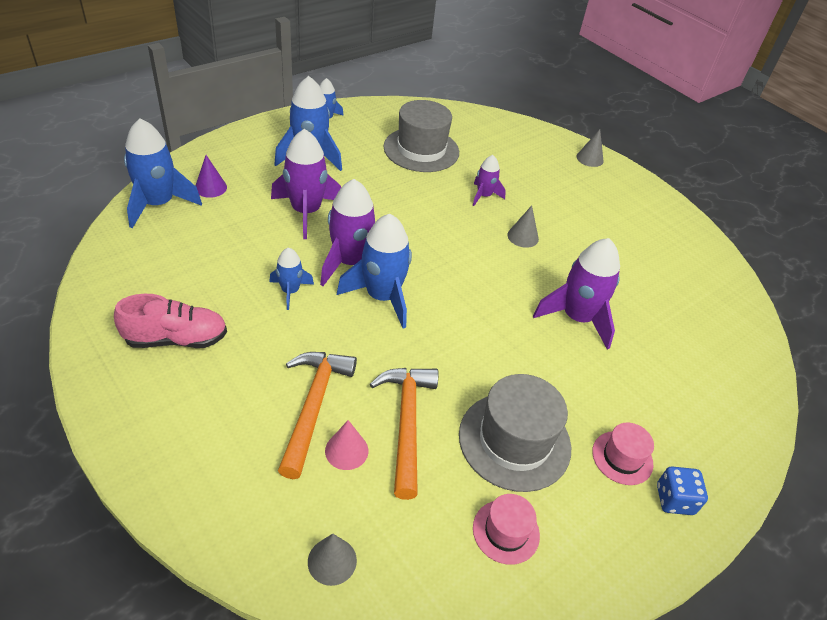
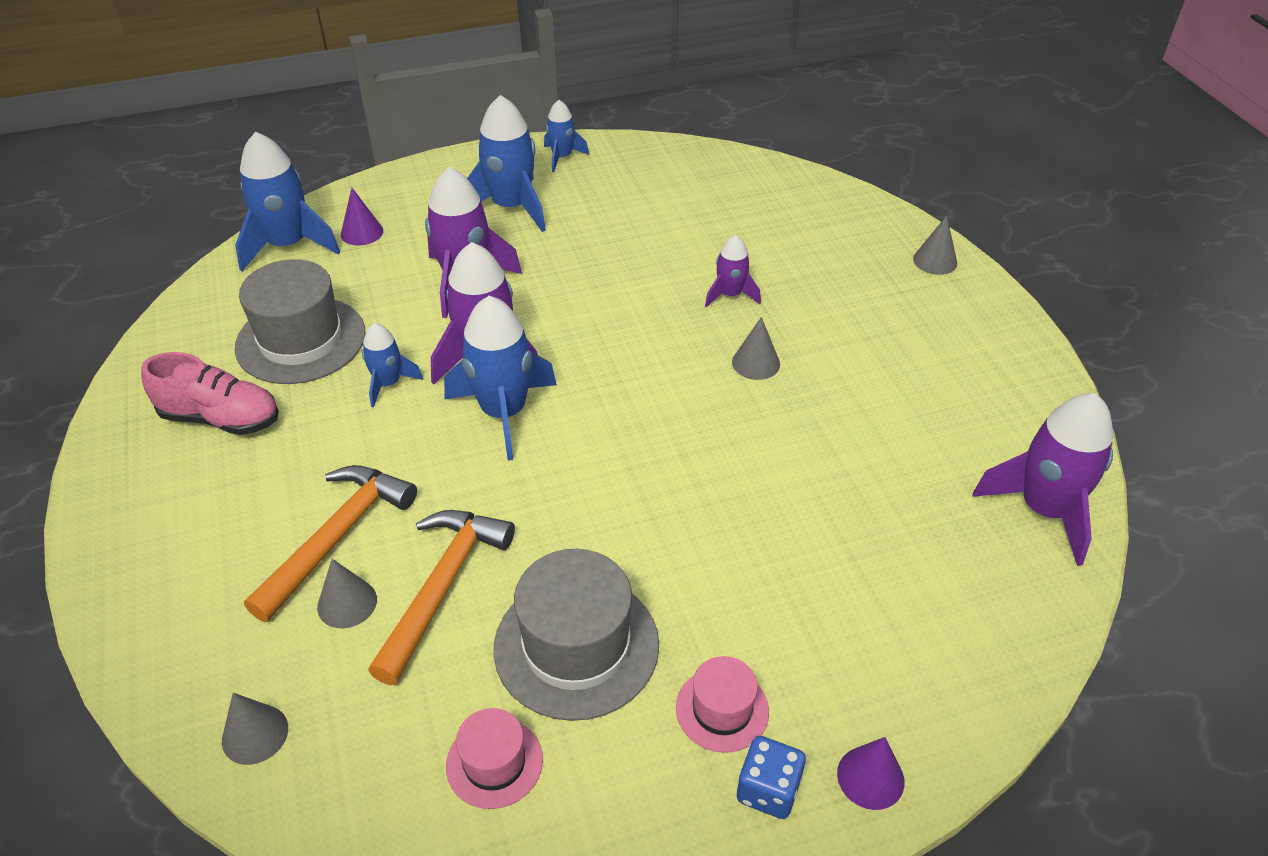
camera: 25 degrees right, 0 degrees up
(346, 450) = (347, 603): pink cone -> grey cone
(421, 149) = (674, 216): grey hat -> grey hat (301, 340)
(577, 318) = (770, 495): purple rocket -> purple rocket (1043, 509)
(724, 475) = (870, 777): none -> purple cone

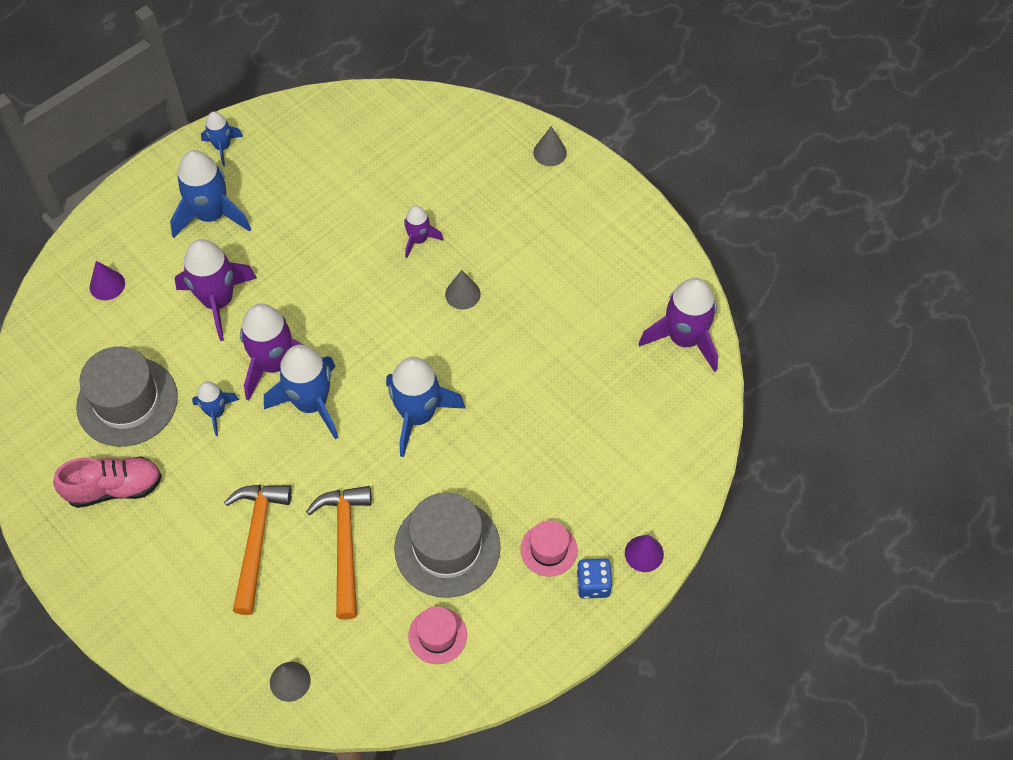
camera: 25 degrees left, 15 degrees up
(288, 245) = (56, 320): blue rocket -> blue rocket (418, 415)
(347, 603) = (292, 580): grey cone -> none

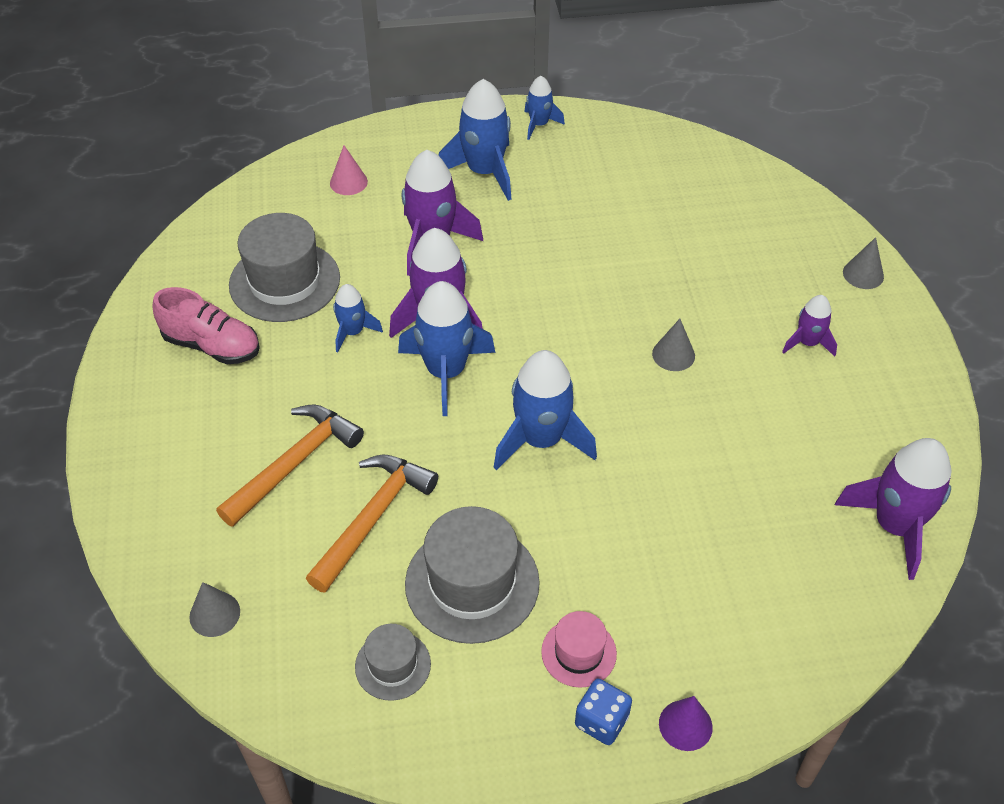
camera: 35 degrees right, 10 degrees down
(107, 285) = (348, 182): purple cone -> pink cone
(419, 240) = (665, 285): purple rocket -> purple rocket (808, 343)
(437, 635) = (393, 665): pink hat -> grey hat

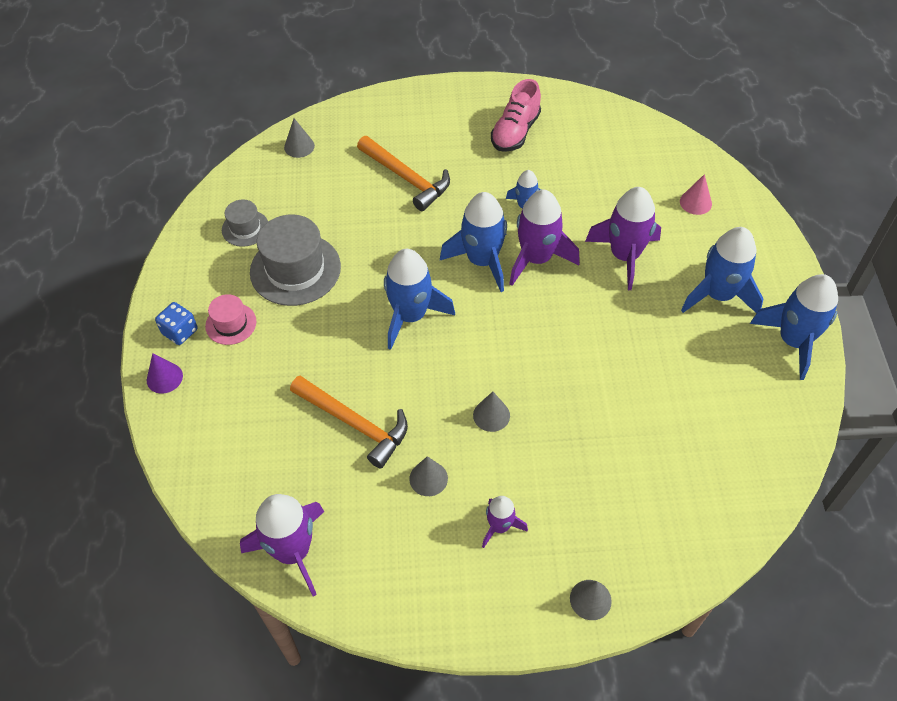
camera: 95 degrees right, 5 degrees up
(284, 281) = (578, 167): grey hat -> none
(373, 518) = (356, 218): orange hammer -> orange hammer (355, 423)
(539, 125) = (793, 341): blue rocket -> blue rocket, size x1.83
(767, 406) = (428, 478): none -> grey cone

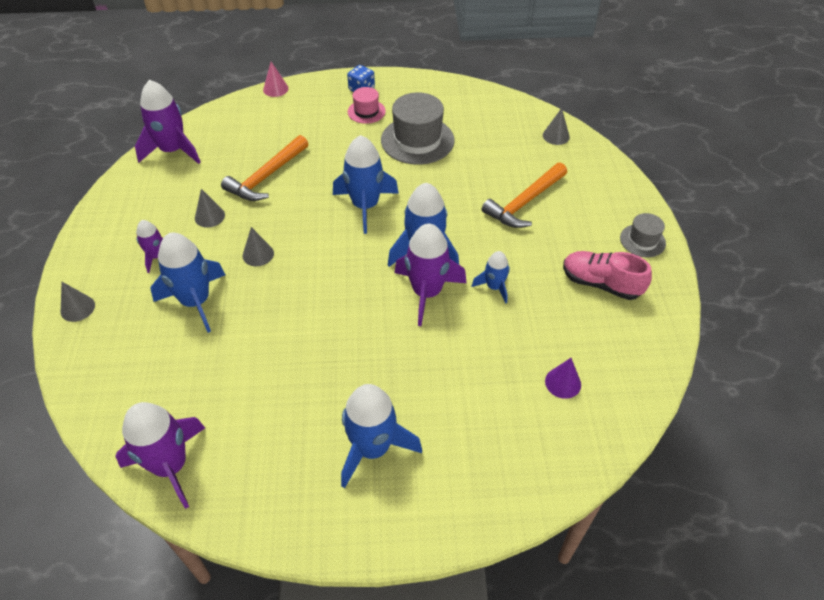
camera: 90 degrees right, 5 degrees down
(164, 378) = (323, 86): purple cone -> purple cone (563, 383)
(245, 228) = (460, 112): grey hat -> grey hat (642, 240)
(624, 256) = (429, 365): purple rocket -> purple rocket (171, 465)
(695, 202) = (511, 445): pink cone -> pink cone (275, 89)
(793, 341) = (302, 516): blue rocket -> blue rocket (196, 301)

